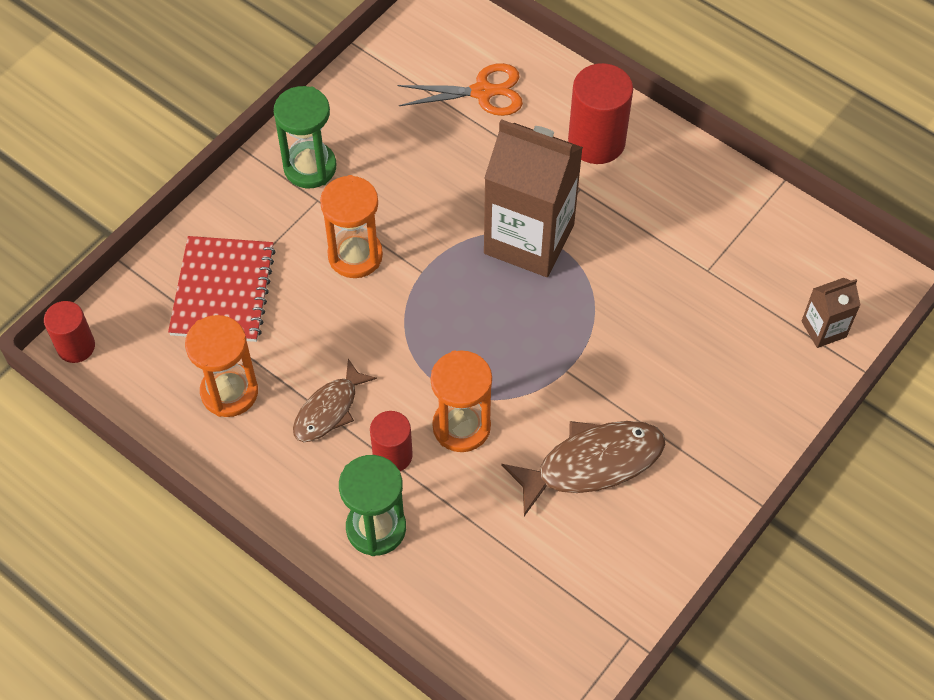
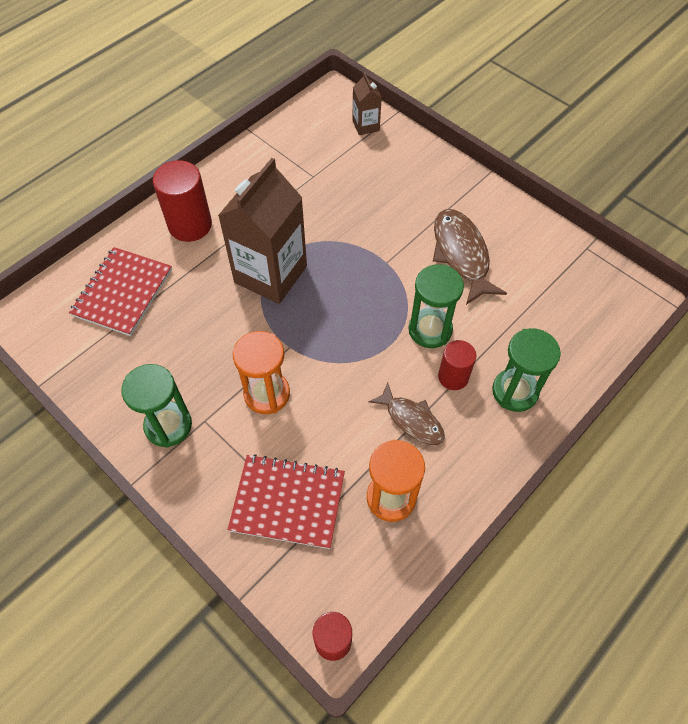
camera: 85 degrees left, 0 degrees up
(461, 426) = (430, 330): orange hourglass -> green hourglass
(483, 92) = (122, 292): orange scissors -> red notebook

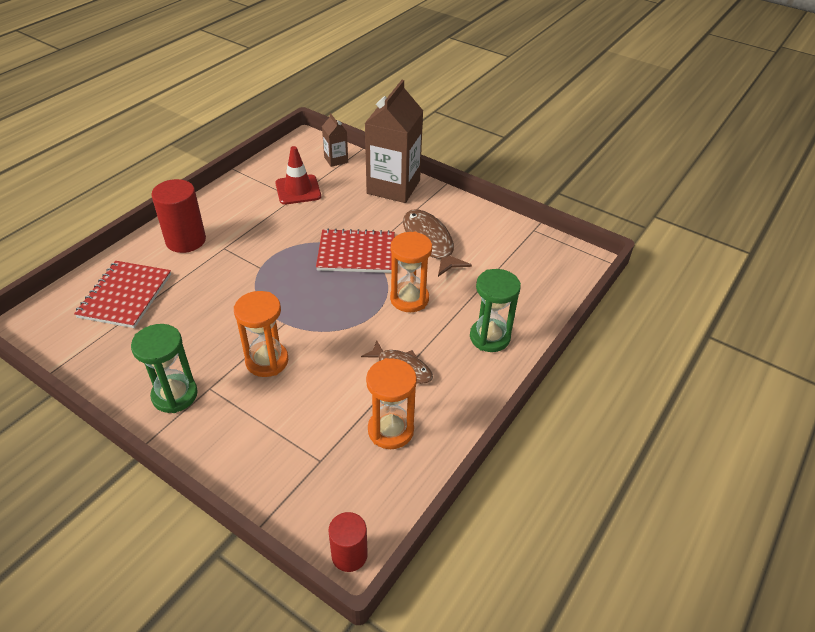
camera: 10 degrees left, 15 degrees down
(270, 274) = (262, 270): brown carton -> brown carton (393, 187)
(287, 502) = (294, 444): red notebook -> red notebook (356, 253)
(318, 166) = (298, 190): none -> red traffic cone
(430, 330) = (409, 299): green hourglass -> orange hourglass
(453, 377) = (434, 331): red cylinder -> none

